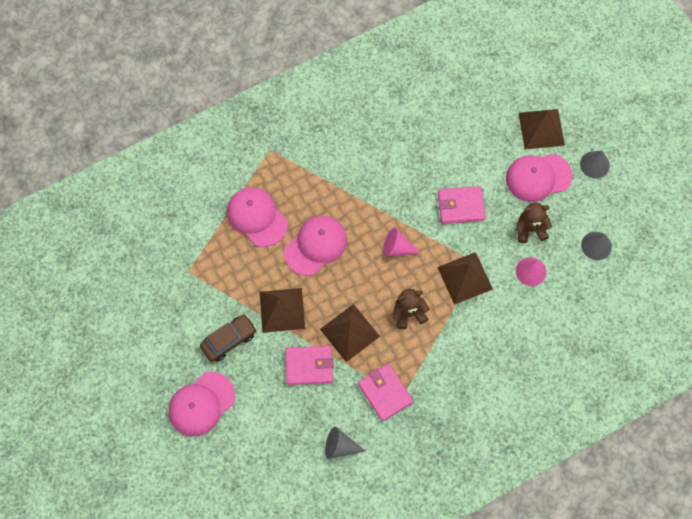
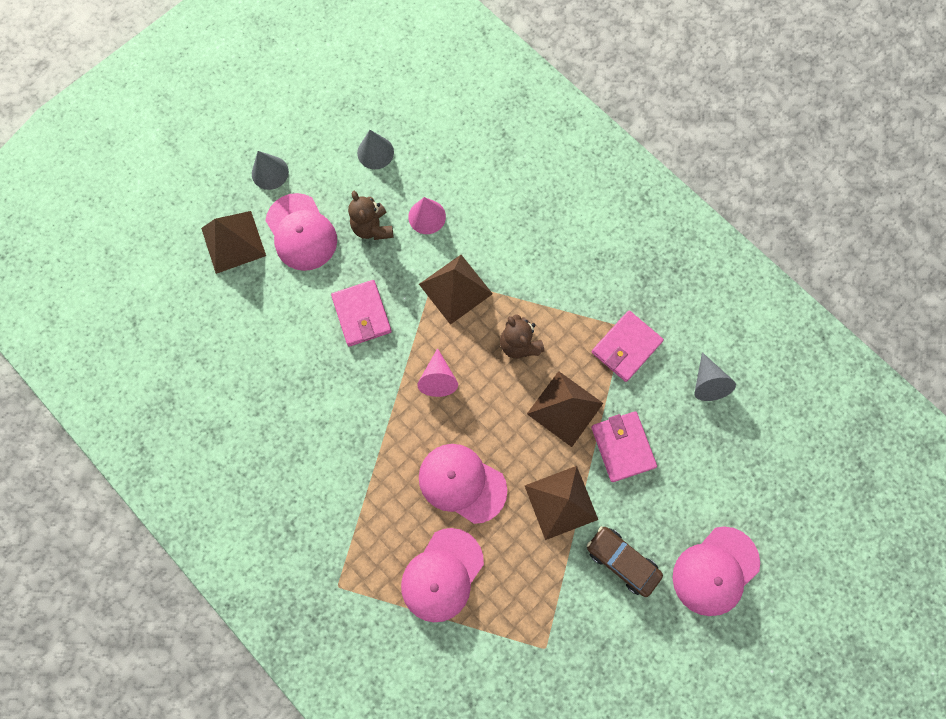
camera: 105 degrees left, 5 degrees up
(201, 404) = (715, 571): pink cap -> pink cap turned 105 degrees clockwise

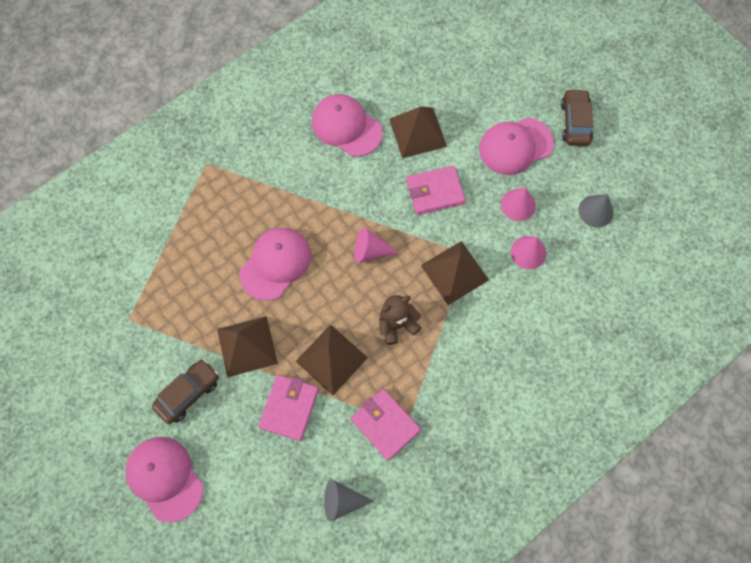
camera: 95 degrees right, 5 degrees down
(233, 241) = (508, 93): brown pyramid -> brown pyramid (418, 132)
(270, 172) = (575, 122): grey cone -> brown car
(372, 228) = (518, 205): brown teddy bear -> pink cone
(442, 575) = (202, 242): pink cap -> pink cap (346, 127)
(622, 447) = (289, 408): pink wallet -> pink wallet turned 60 degrees counterclockwise

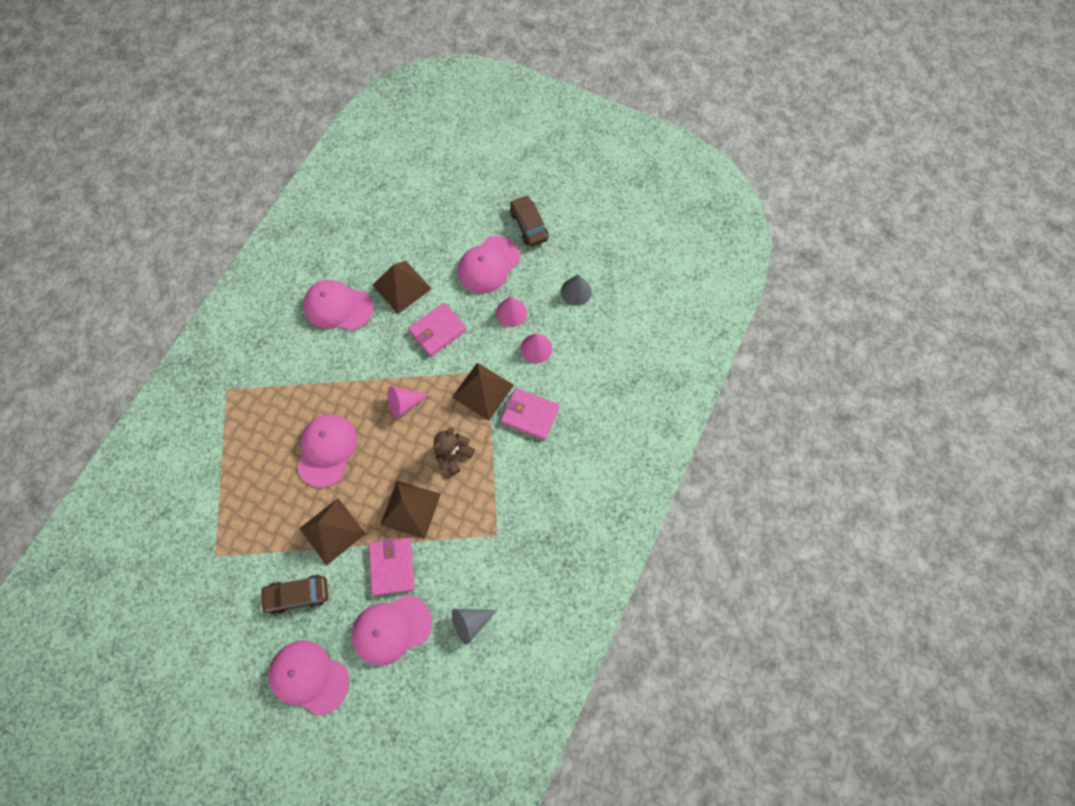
camera: 25 degrees left, 0 degrees up
(188, 393) = (298, 595): brown car -> brown car turned 120 degrees counterclockwise
(262, 470) = (391, 629): none -> pink cap
(385, 424) = (479, 542): pink wallet -> pink wallet (530, 414)

